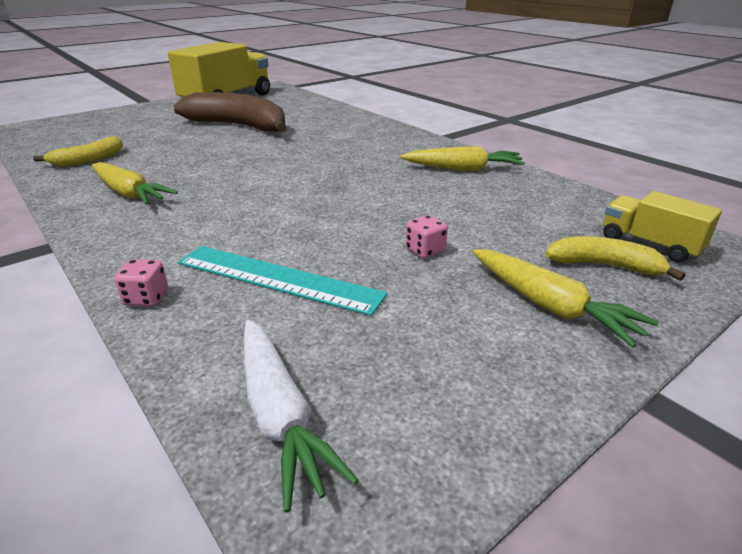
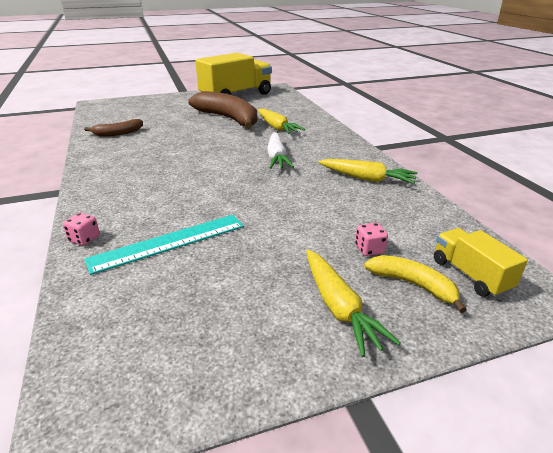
camera: 20 degrees right, 0 degrees up
(88, 160) = (118, 133): yellow banana -> brown banana
(129, 193) = (124, 162): yellow carrot -> yellow carrot (277, 127)
(278, 278) = (168, 242): turquoise ruler -> turquoise ruler turned 75 degrees counterclockwise
(280, 415) = (102, 336): white carrot -> white carrot (277, 157)
(425, 250) = (282, 242): pink dice -> pink dice (369, 249)

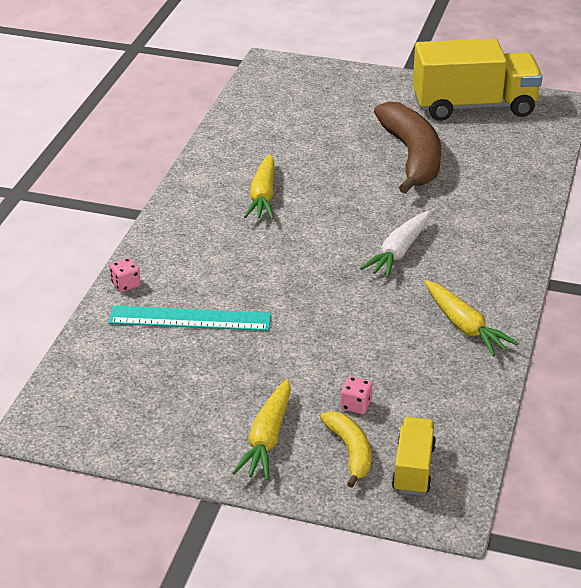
camera: 35 degrees right, 5 degrees up
(118, 133) = (254, 138): brown banana -> none
(277, 127) = (457, 198): yellow carrot -> yellow carrot (263, 196)

